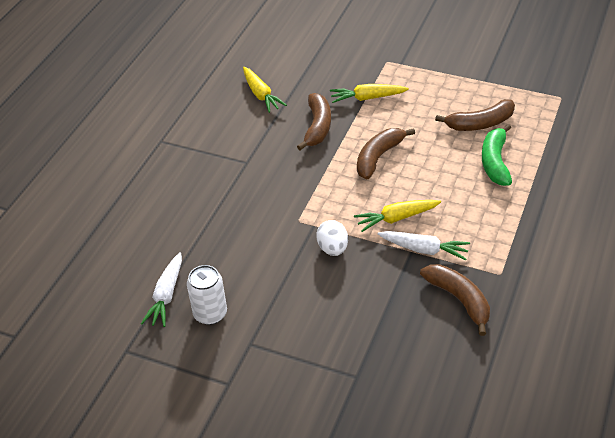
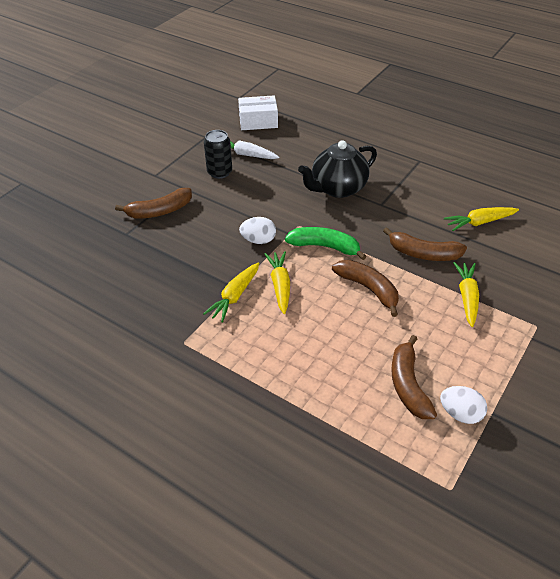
camera: 100 degrees right, 0 degrees up
(82, 299) = (258, 121): none -> white box
(210, 314) = (219, 172): white can -> black can
(225, 199) = (338, 188): none -> black teapot
(424, 249) = (234, 296): white carrot -> yellow carrot
(459, 300) = (167, 306): brown banana -> brown banana (160, 211)
(494, 96) = (460, 414): none -> white egg
(495, 162) = (339, 381): green banana -> green banana (325, 247)

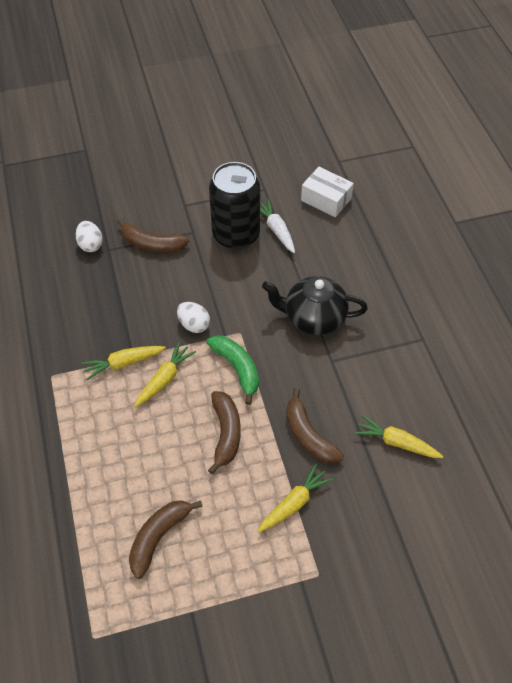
camera: 40 degrees right, 10 degrees up
(219, 172) = (236, 235): black can -> black can, size x1.78
(460, 414) = (167, 591): white egg -> white egg (90, 245)

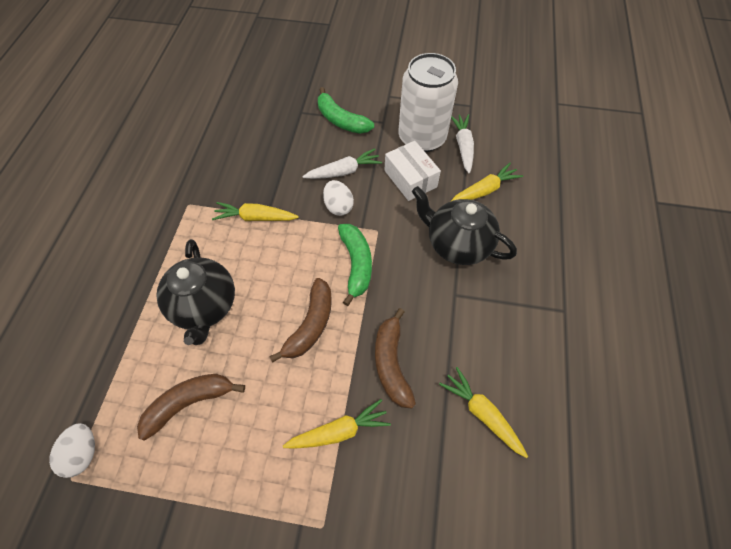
camera: 25 degrees right, 5 degrees up
(90, 245) = (288, 103): white egg -> white egg (83, 453)
(123, 457) = (204, 306): none -> black teapot
(152, 244) = (341, 120): brown banana -> green banana
(164, 379) = (283, 247): yellow carrot -> yellow carrot (484, 190)
(181, 291) = (344, 171): none -> white carrot
(236, 235) = (422, 138): black can -> white can
(326, 199) = (527, 134): white box -> white box (410, 179)

